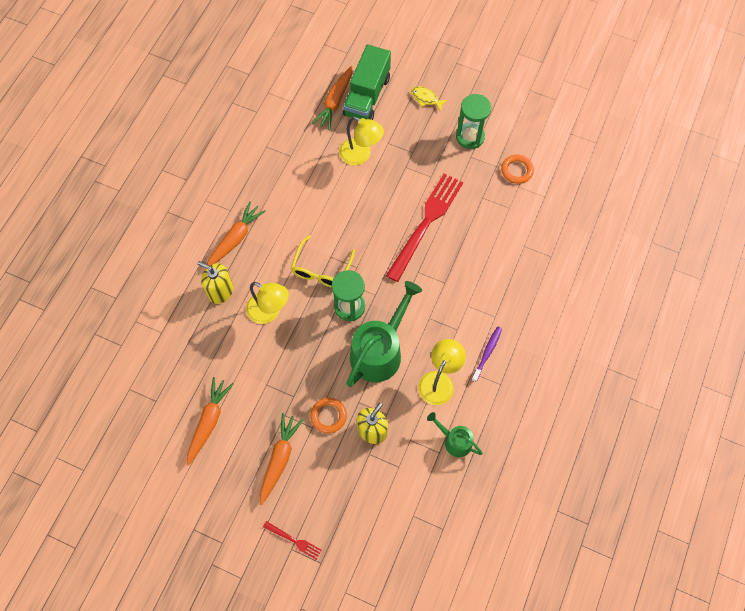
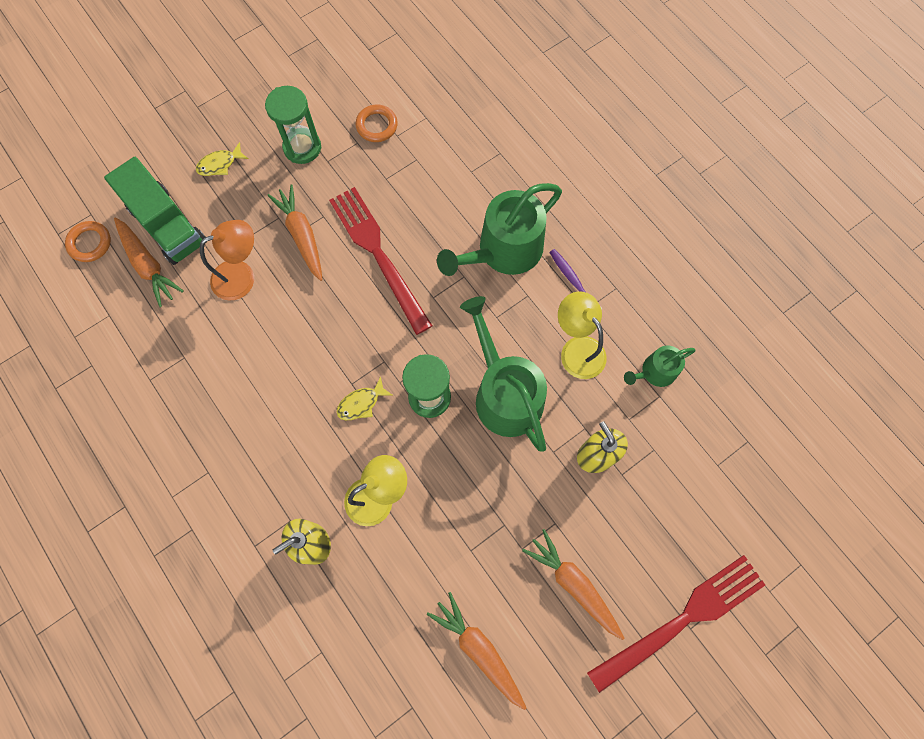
camera: 60 degrees left, 5 degrees up
(235, 238) = (252, 486): orange carrot -> orange carrot (302, 235)
(294, 540) = (682, 620): red fork -> red fork, size x2.37
(321, 269) = (361, 403): yellow glasses -> yellow fish
(328, 416) = (551, 496): orange ring -> orange ring (90, 243)
(361, 155) = (242, 276): yellow lamp -> orange lamp
(479, 297) = (504, 251): none -> green watering can

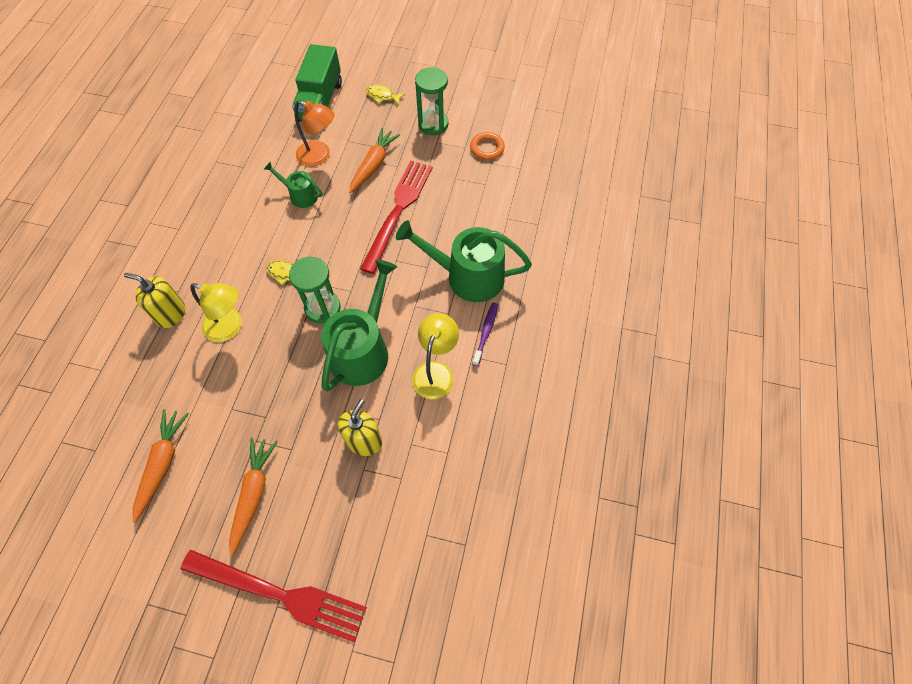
camera: 50 degrees right, 10 degrees down
(90, 243) = (277, 78): orange ring -> none
(148, 265) = (287, 111): orange carrot -> none
(655, 372) = (463, 436): green watering can -> green watering can (300, 195)

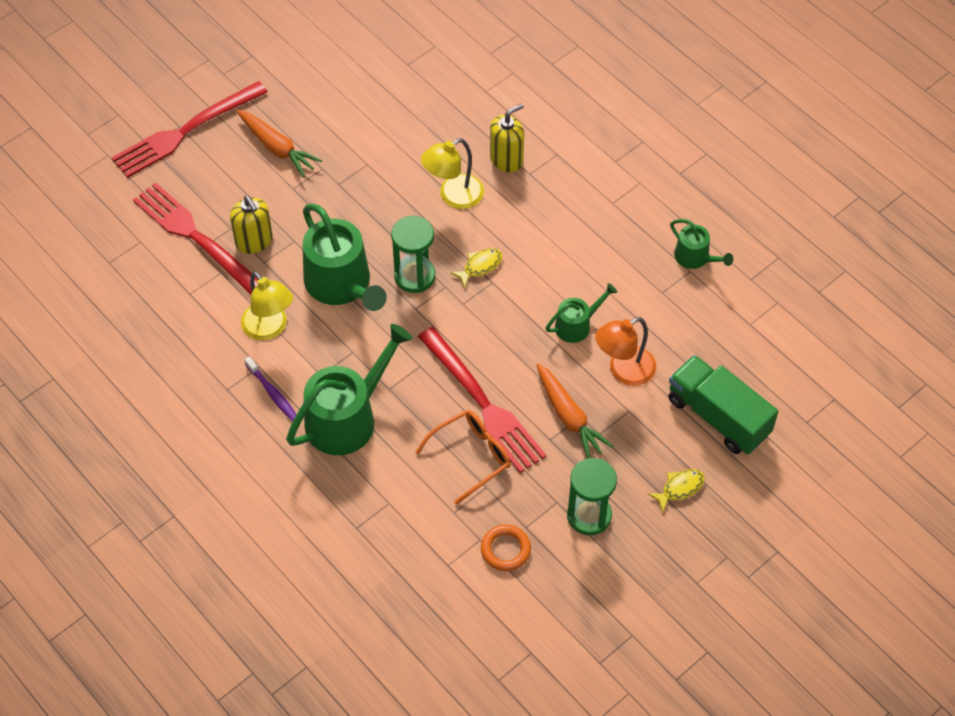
camera: 125 degrees right, 5 degrees down
(163, 464) = (356, 101): orange carrot -> none
(202, 163) = (695, 257): none -> green watering can
(390, 490) = (196, 237): none -> red fork
(441, 196) = (471, 456): none -> orange glasses

